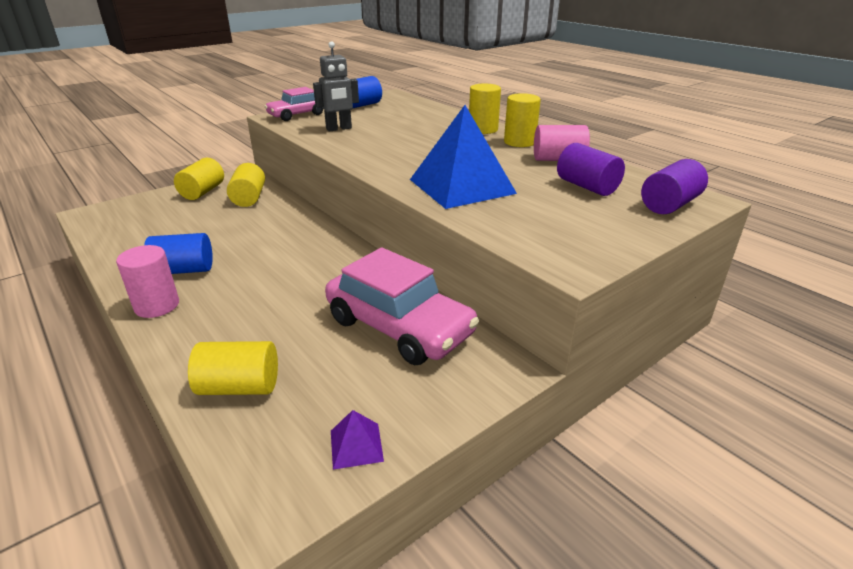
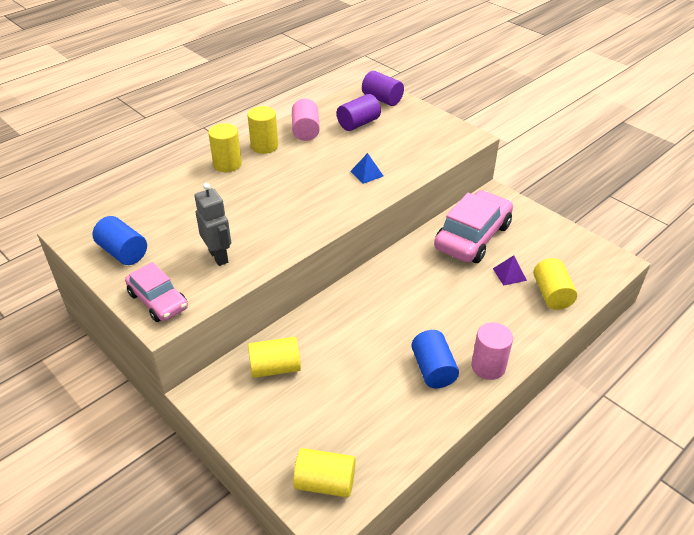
camera: 95 degrees left, 10 degrees up
(203, 192) = (257, 418): yellow cylinder -> yellow cylinder (325, 482)
(356, 445) = (571, 242): purple pyramid -> purple pyramid (509, 274)
(461, 186) = (367, 173): blue pyramid -> blue pyramid, size x0.41

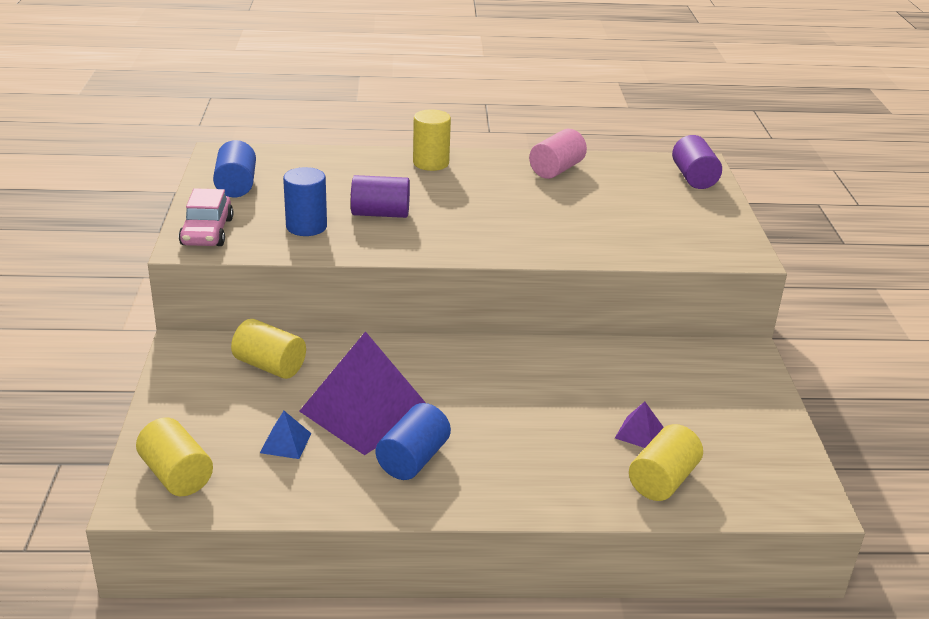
camera: 40 degrees right, 10 degrees down
(218, 256) = (306, 227): grey robot -> blue cylinder
(264, 146) = (491, 164): yellow cylinder -> none
(358, 123) = (626, 187): purple cylinder -> purple cylinder (380, 214)
(367, 173) = (560, 232): blue pyramid -> blue pyramid (285, 443)
(370, 358) = (366, 411): none -> purple pyramid
(472, 236) = (650, 376): pink car -> none
(488, 366) = (475, 494): pink cylinder -> none

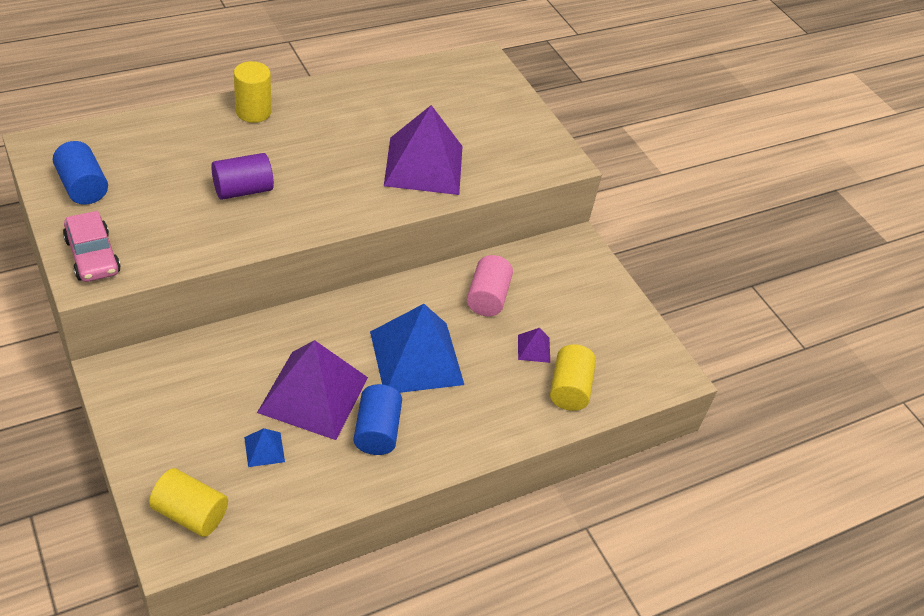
camera: 30 degrees left, 15 degrees up
(270, 366) = (203, 371): yellow cylinder -> none
(306, 227) = (184, 224): blue cylinder -> none
(497, 408) = (416, 357): none -> blue pyramid
(556, 169) = (369, 94): pink cylinder -> pink cylinder (487, 297)
(579, 229) = (423, 165): none -> purple pyramid
(693, 178) = (487, 78): purple cylinder -> none

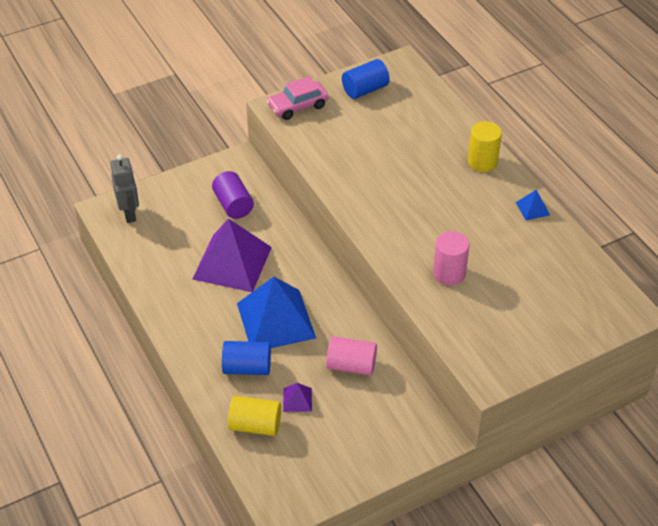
camera: 95 degrees right, 0 degrees up
(190, 513) = (129, 214): yellow cylinder -> grey robot
(243, 190) = (385, 168): purple cylinder -> purple cylinder (233, 205)
(264, 449) = (181, 242): blue pyramid -> blue pyramid (532, 208)
(377, 431) = (201, 301): blue cylinder -> blue cylinder (247, 367)
(423, 165) = (449, 273): purple pyramid -> pink cylinder

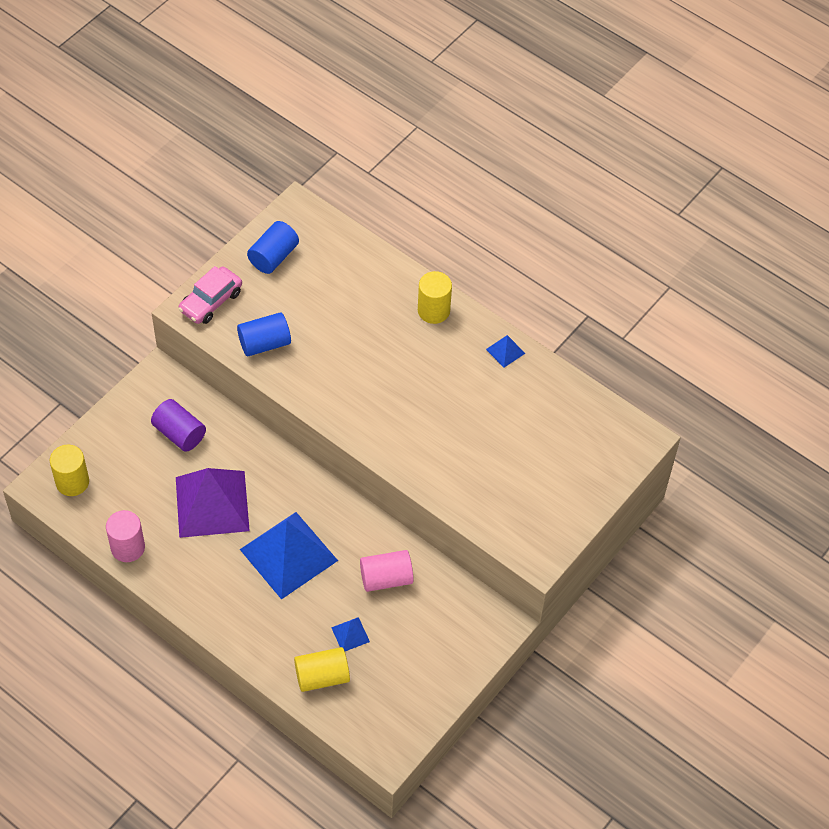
camera: 25 degrees left, 10 degrees up
(129, 214) = (72, 482): grey robot -> yellow cylinder
(247, 367) = (284, 617): blue cylinder -> blue cylinder (264, 343)
(297, 399) = (350, 634): purple pyramid -> blue pyramid
(449, 273) = (454, 455): pink cylinder -> pink cylinder (128, 547)

